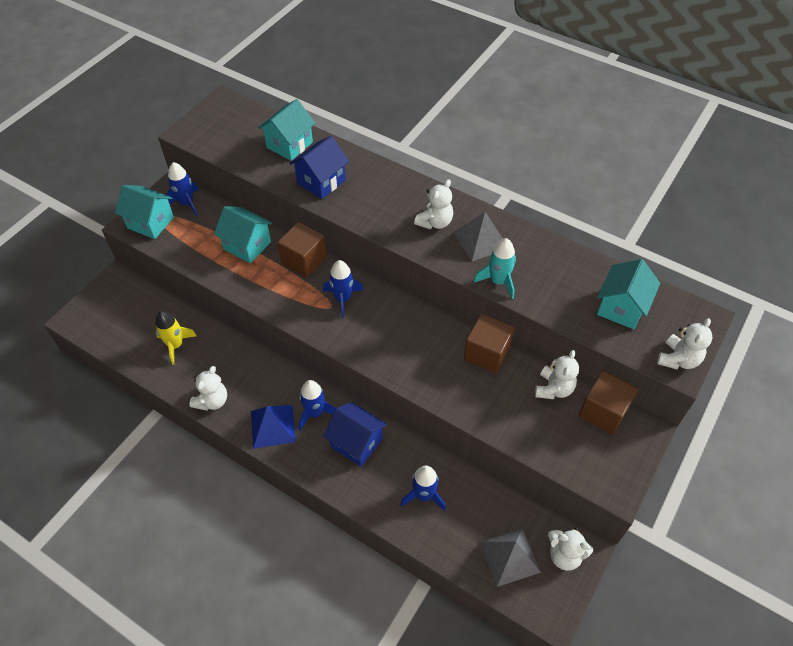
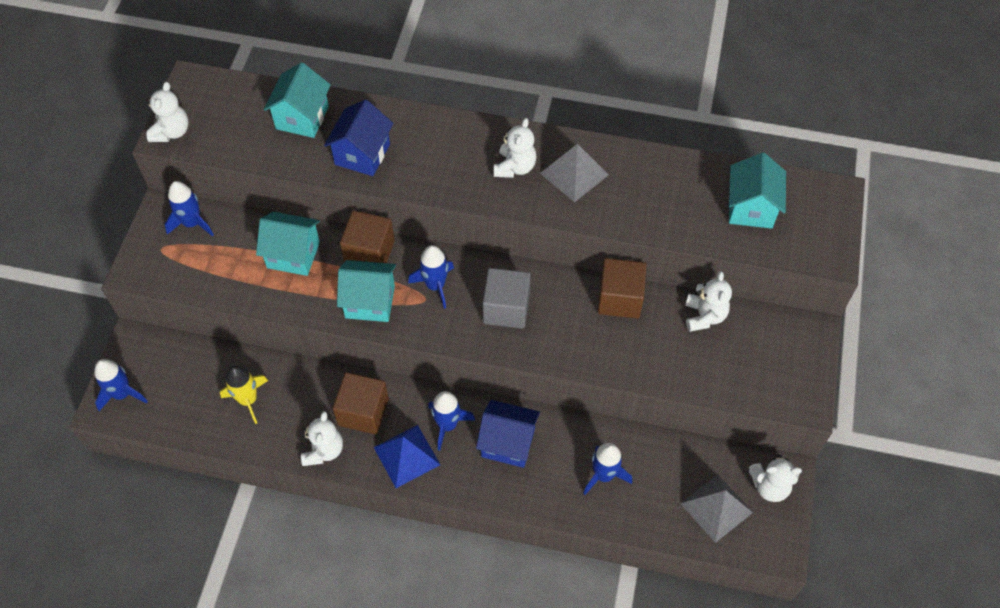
camera: 20 degrees left, 5 degrees up
(90, 313) = (122, 394): none -> blue rocket
(150, 222) = (159, 261): turquoise house -> turquoise house (370, 302)
(390, 333) = (506, 308): none -> grey cube
(498, 281) = (612, 217): turquoise rocket -> none
(603, 411) = (763, 324): brown cube -> brown cube (363, 412)
(678, 359) = (827, 247): white teddy bear -> white teddy bear (171, 132)

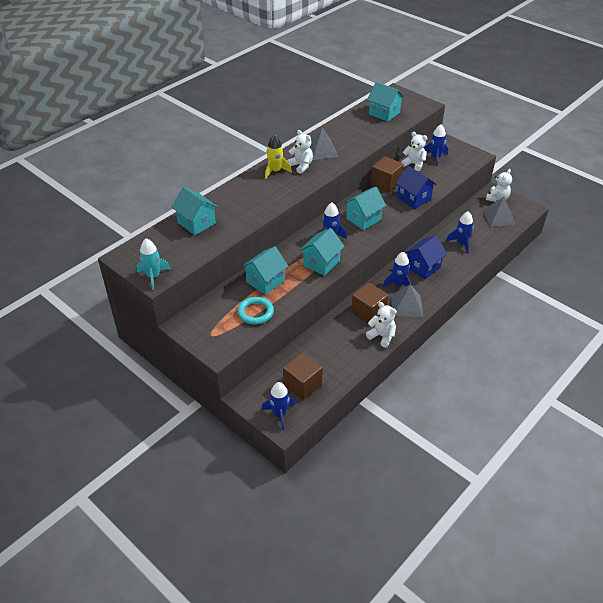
camera: 60 degrees left, 15 degrees down
(171, 132) = (153, 276): white teddy bear -> turquoise rocket
(192, 223) = (205, 315): blue rocket -> blue rocket (435, 157)
(226, 274) = (255, 312): none -> turquoise ring
(248, 400) = (327, 356): yellow rocket -> yellow rocket (275, 171)
(362, 154) = (244, 210): blue house -> blue house (414, 198)
(369, 253) = (289, 252): brown cube -> brown cube (302, 385)
(407, 456) = (407, 305): blue pyramid -> grey pyramid
(506, 308) = (363, 219): grey cube -> turquoise house

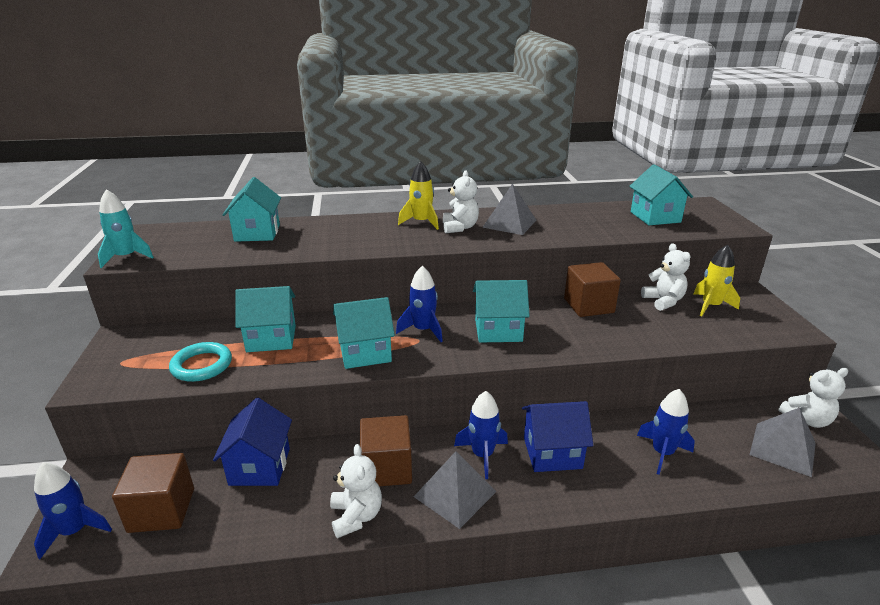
camera: 40 degrees right, 15 degrees down
(414, 198) = (609, 339): blue house -> blue house (260, 466)
(435, 157) = (710, 306): blue rocket -> yellow rocket

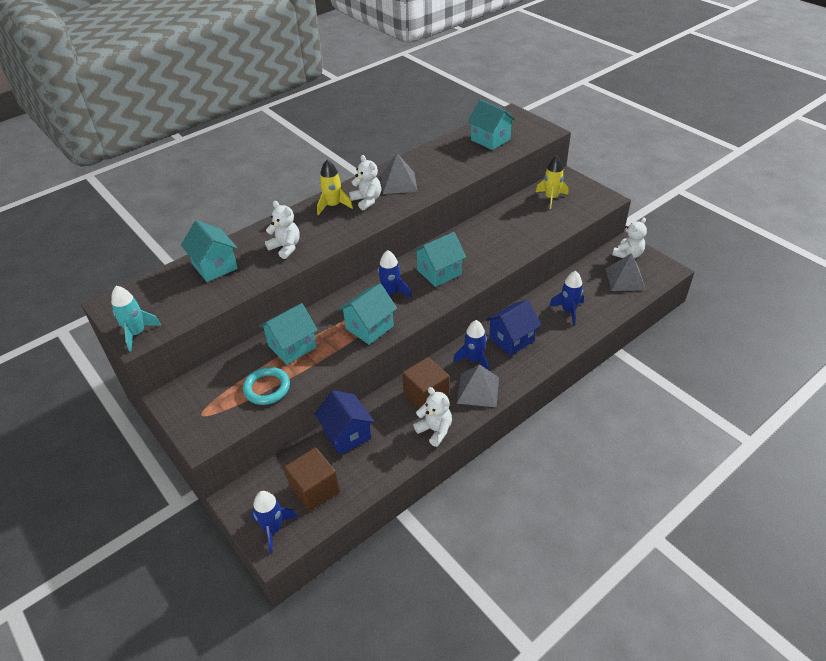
camera: 30 degrees left, 15 degrees up
(588, 306) = (479, 228): brown cube -> none
(663, 301) = (521, 205): white teddy bear -> white teddy bear (286, 247)

